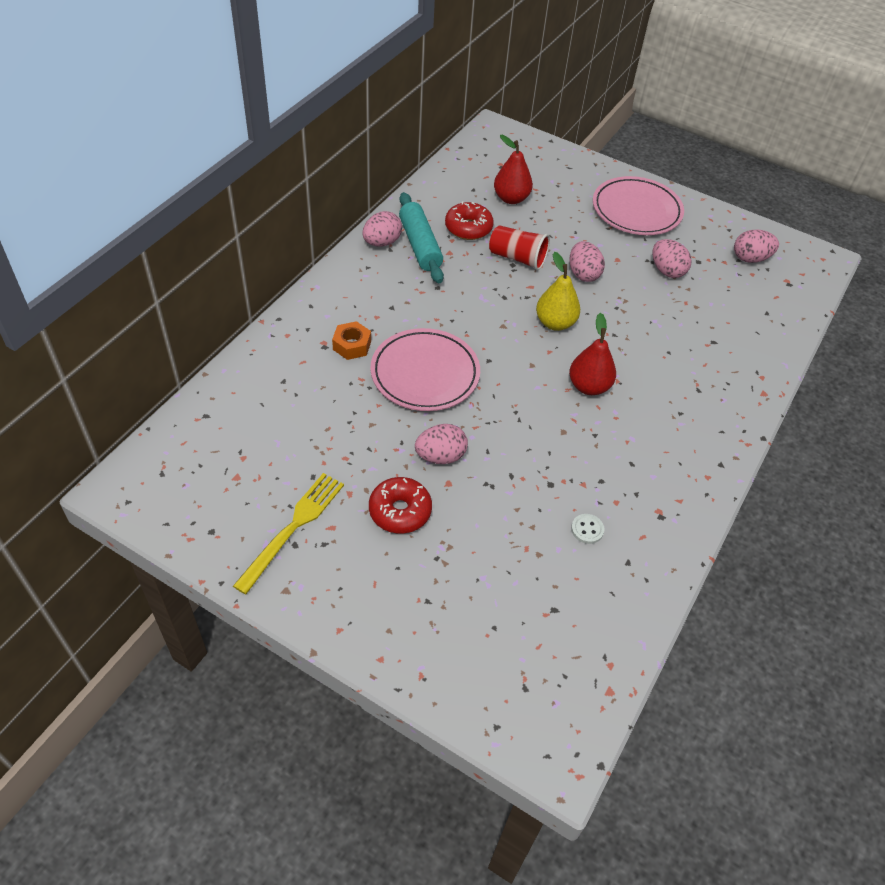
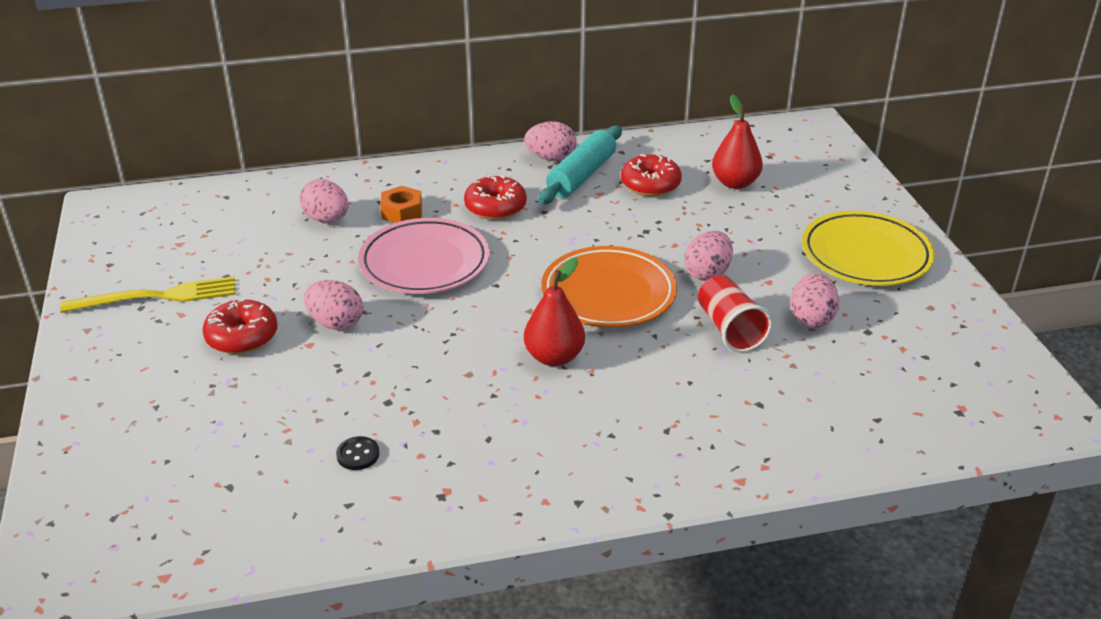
camera: 50 degrees right, 15 degrees down
(404, 303) = (495, 207): none -> red donut
(517, 258) = (659, 228): red cup -> red cup (729, 329)
(555, 323) = (608, 293): yellow pear -> orange plate
(587, 529) = (358, 455): white button -> black button
(636, 210) = (865, 255): pink plate -> yellow plate
(750, 258) = (944, 363): pink egg -> pink egg (327, 219)

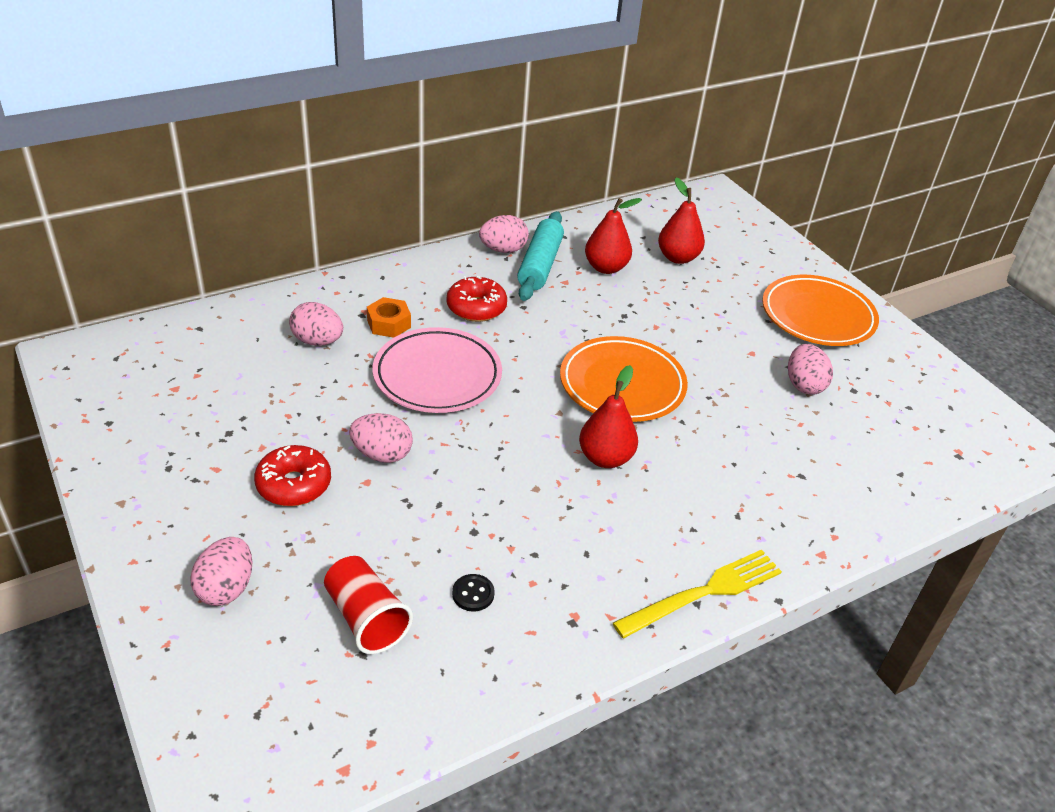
camera: 20 degrees left, 5 degrees up
(156, 297) = (180, 453): yellow fork -> yellow fork (703, 593)
(650, 185) = (606, 267): red donut -> red pear
(707, 273) = (697, 352): pink egg -> pink egg (226, 588)
(729, 329) = (742, 405): red cup -> red cup (366, 618)
(865, 255) = (817, 316): yellow plate -> orange plate

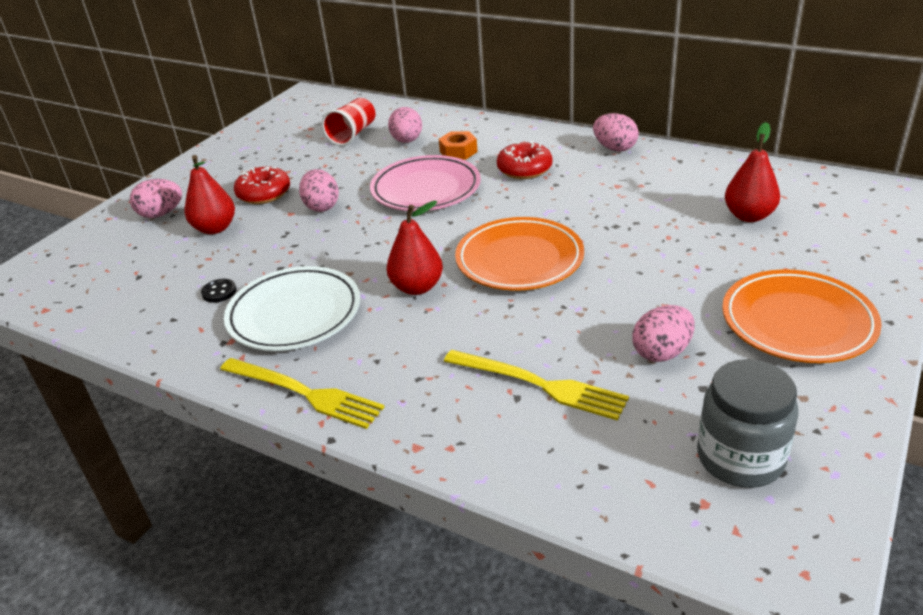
camera: 65 degrees right, 5 degrees down
(366, 618) = (169, 265): red cup -> red cup (353, 134)
(540, 265) = (621, 168): turquoise rolling pin -> none
(572, 552) = (294, 314): none -> white plate
(606, 267) = (669, 192): red pear -> red pear (215, 228)
(795, 458) = (538, 384): none -> yellow fork
(929, 415) = (740, 458): none -> grey jar

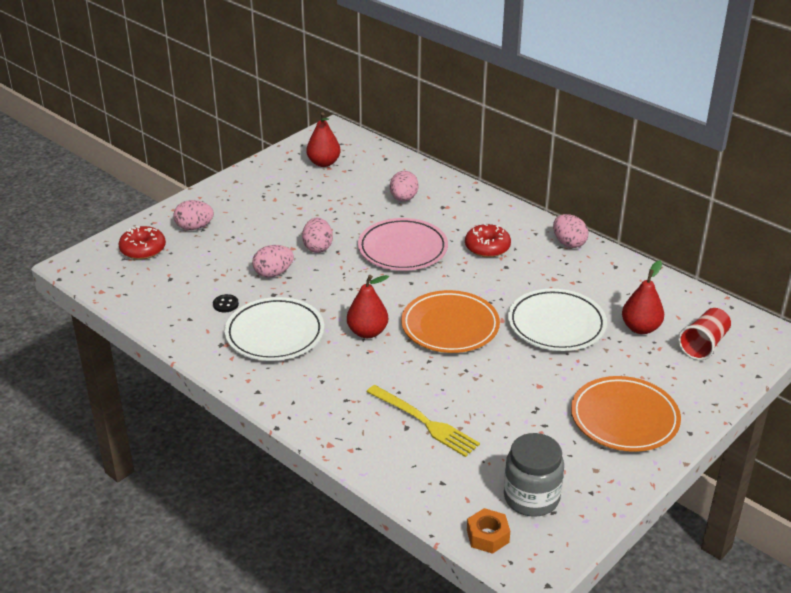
camera: 10 degrees right, 0 degrees up
(215, 228) = (233, 249): red pear -> red pear (324, 163)
(264, 194) = (276, 225): red donut -> red donut (143, 249)
(303, 393) = (267, 393): yellow fork -> none
(353, 134) = (361, 182): red cup -> red cup (703, 345)
(458, 152) = (441, 218): orange nut -> orange nut (488, 536)
(648, 232) = (556, 324): none -> white plate
(662, 352) = (518, 418): pink egg -> pink egg (273, 273)

